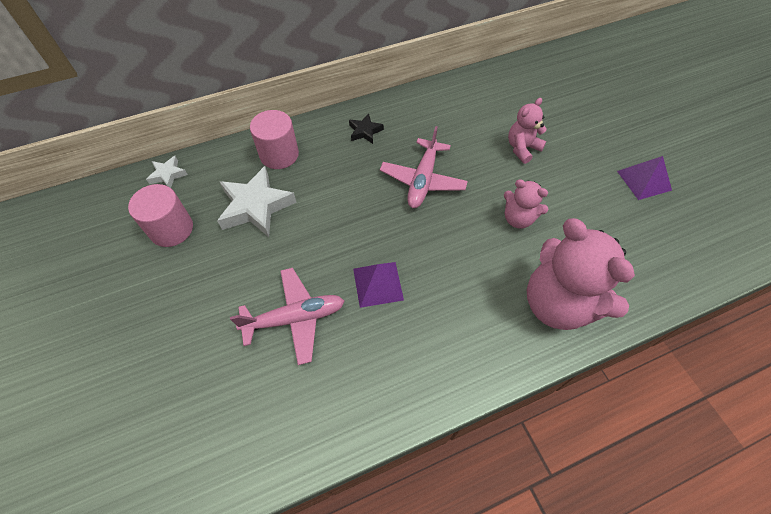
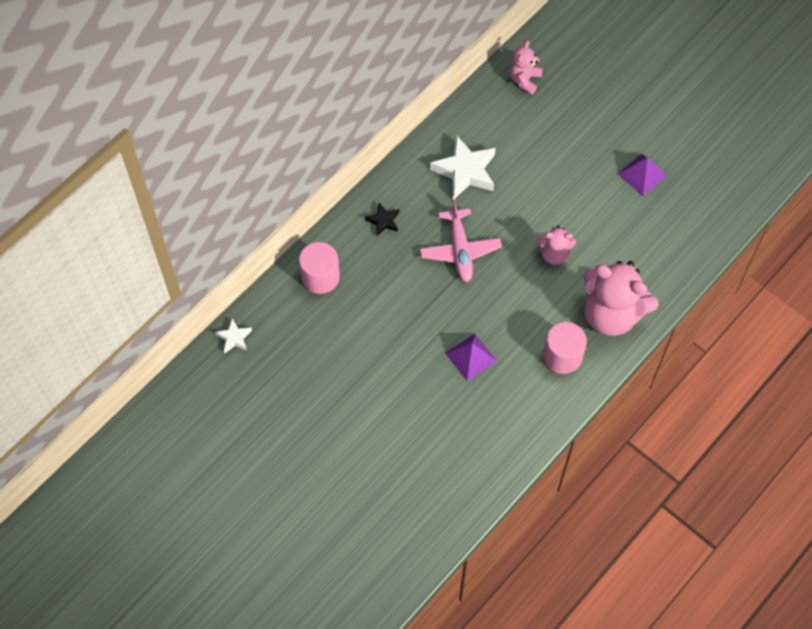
camera: 25 degrees left, 5 degrees up
(171, 229) = (275, 384): pink cylinder -> pink cylinder (562, 356)
(256, 206) = (333, 334): white star -> white star (465, 171)
(295, 318) = (423, 410): pink plane -> none
(522, 148) = (530, 182): pink teddy bear -> pink teddy bear (524, 79)

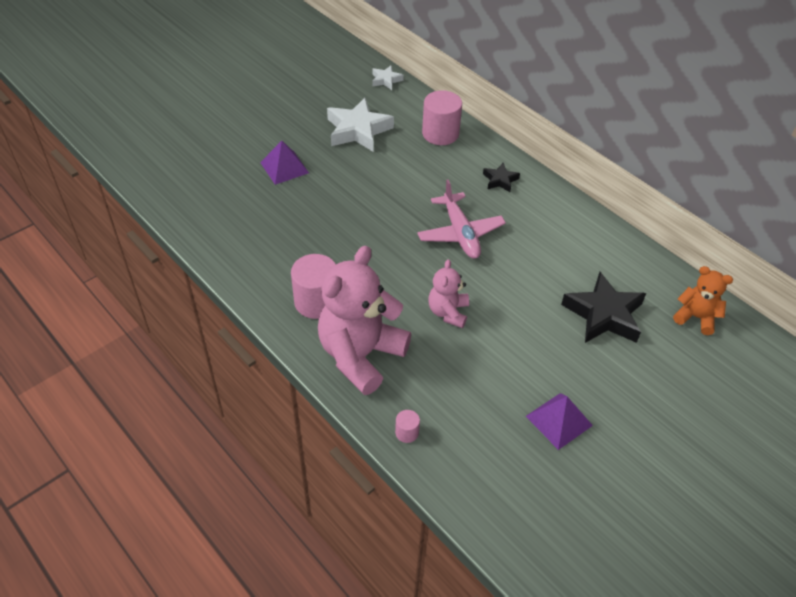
camera: 95 degrees right, 15 degrees down
(460, 250) = (460, 233): pink plane -> pink plane turned 105 degrees counterclockwise
(465, 171) = (561, 248): white star -> white star (358, 130)
(470, 357) = (333, 227): purple pyramid -> purple pyramid (284, 167)
(524, 79) = (696, 317): pink teddy bear -> orange teddy bear
(534, 142) = (604, 314): none -> black star
(675, 273) = (407, 432): none -> pink cylinder

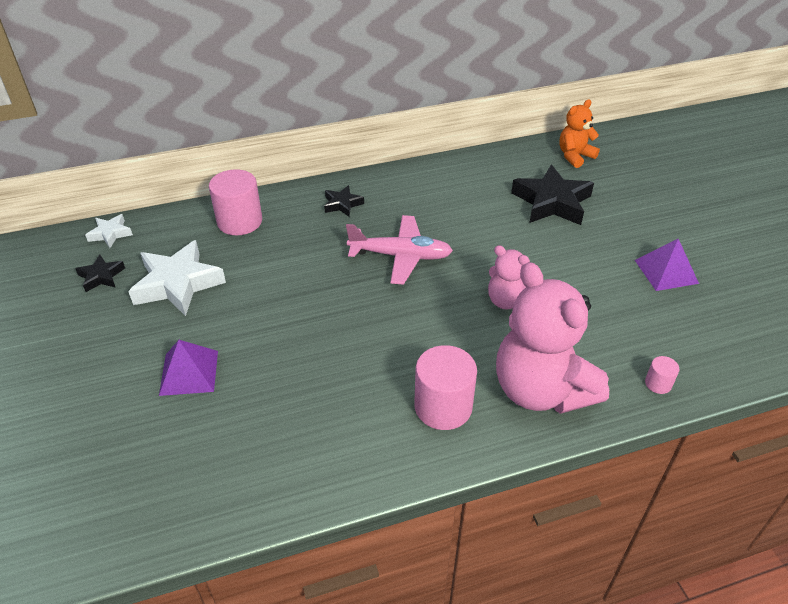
camera: 65 degrees left, 5 degrees down
(344, 94) = (101, 276): none -> black star

